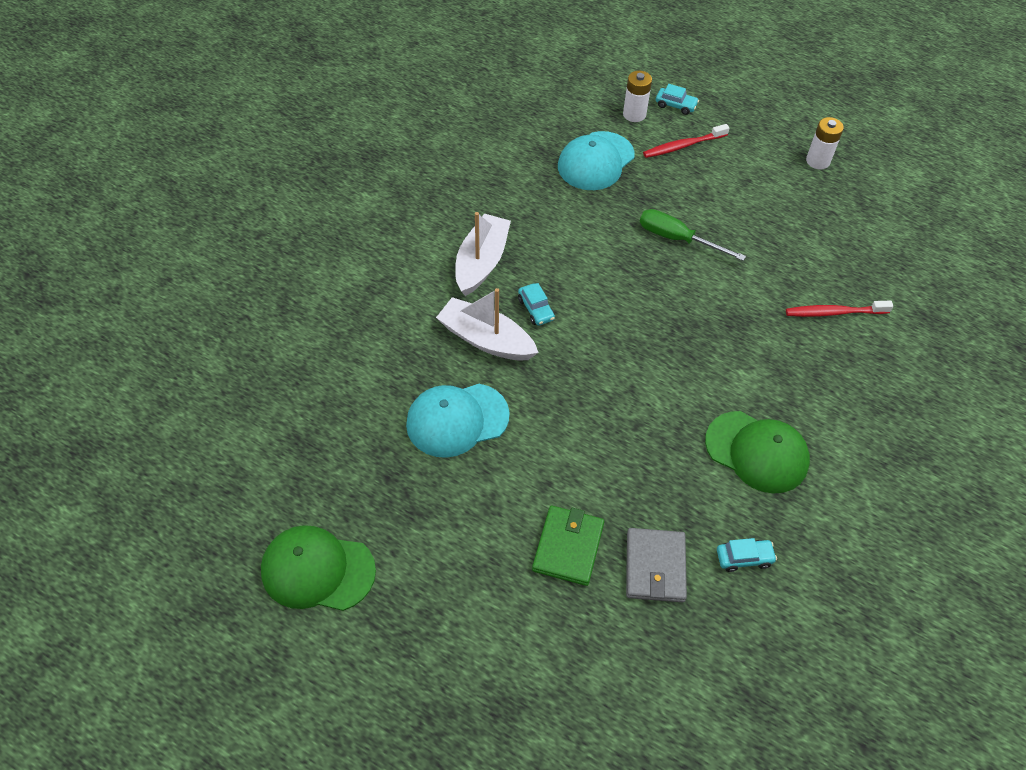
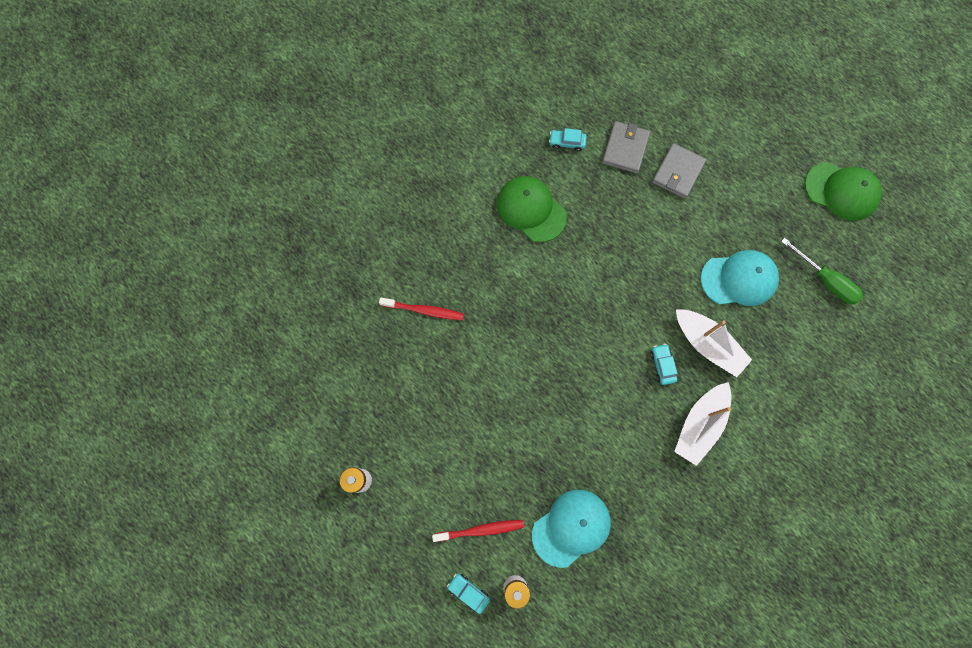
camera: 165 degrees left, 20 degrees up
(568, 547) = (678, 172): green wallet -> grey wallet
(677, 239) = (524, 414): green screwdriver -> green screwdriver (825, 280)

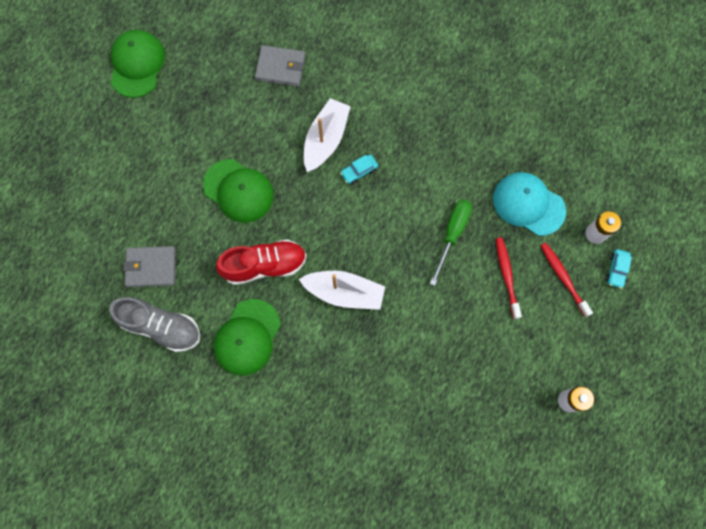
camera: 110 degrees left, 0 degrees up
(424, 310) = (388, 404): red toothbrush -> red toothbrush (506, 276)
(567, 142) = (161, 326): turquoise car -> grey shoe
(594, 245) = (264, 265): none -> red shoe
(677, 245) = (238, 191): none -> green cap
(678, 172) = (162, 210): grey wallet -> grey wallet (280, 67)
(700, 425) = (399, 127): white boat -> white boat (344, 292)
(739, 279) = (254, 129): turquoise cap -> none
(825, 280) = (230, 59): green screwdriver -> green screwdriver (452, 234)

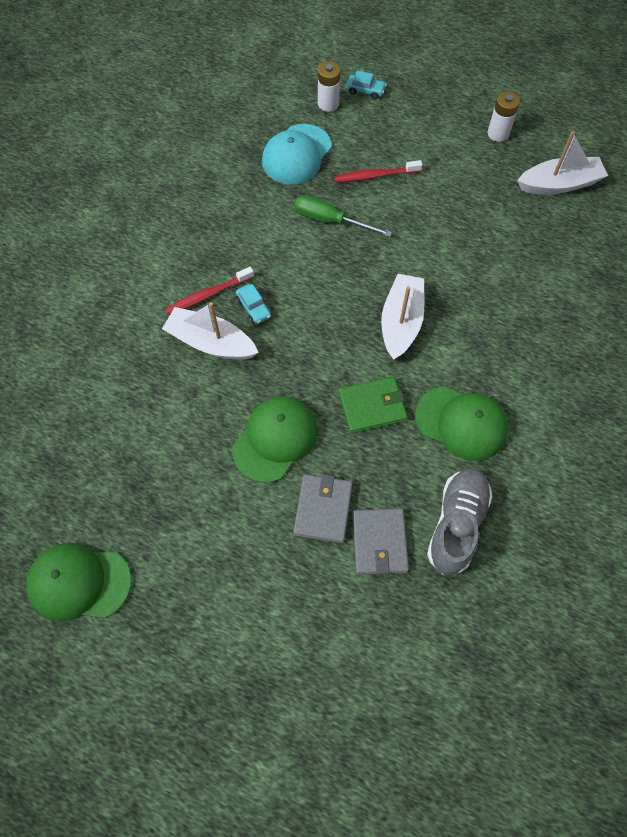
camera: 90 degrees left, 10 degrees down
(264, 265) = (372, 406): red shoe -> green wallet
(280, 67) = (107, 395): grey wallet -> grey wallet (323, 509)
(505, 456) = (559, 184): none -> white boat
(563, 278) = (375, 131): red toothbrush -> red toothbrush (208, 295)

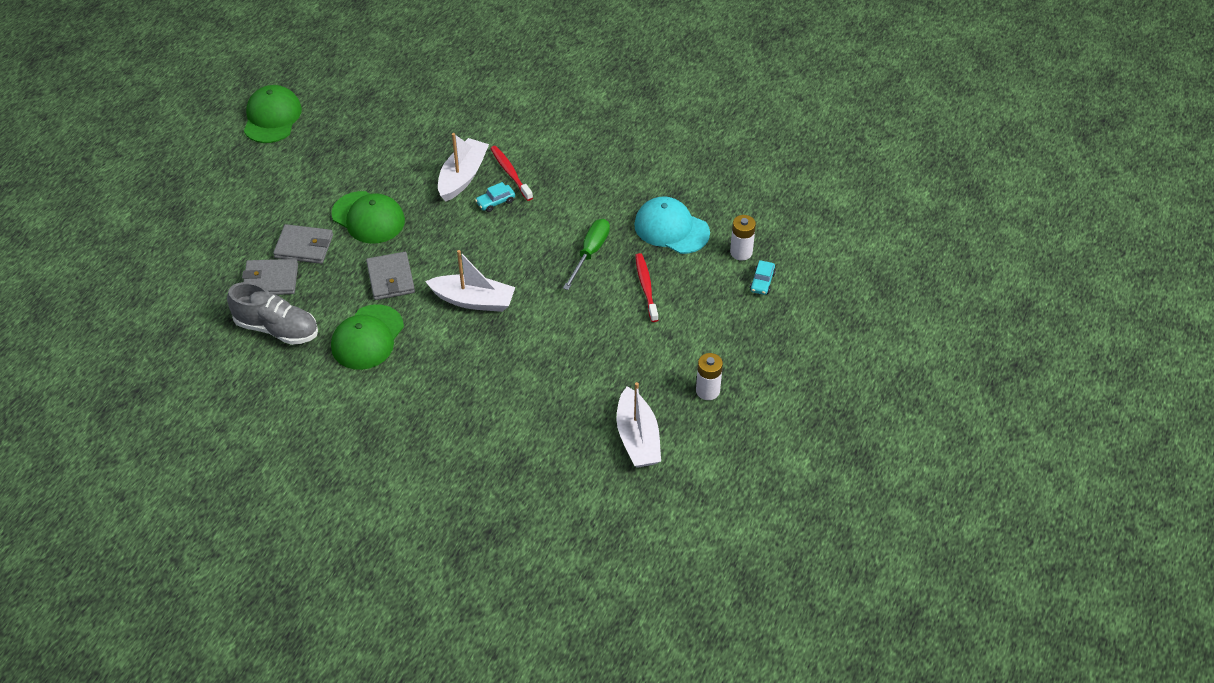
camera: 90 degrees right, 15 degrees down
(372, 406) = (391, 278): green wallet -> grey wallet

